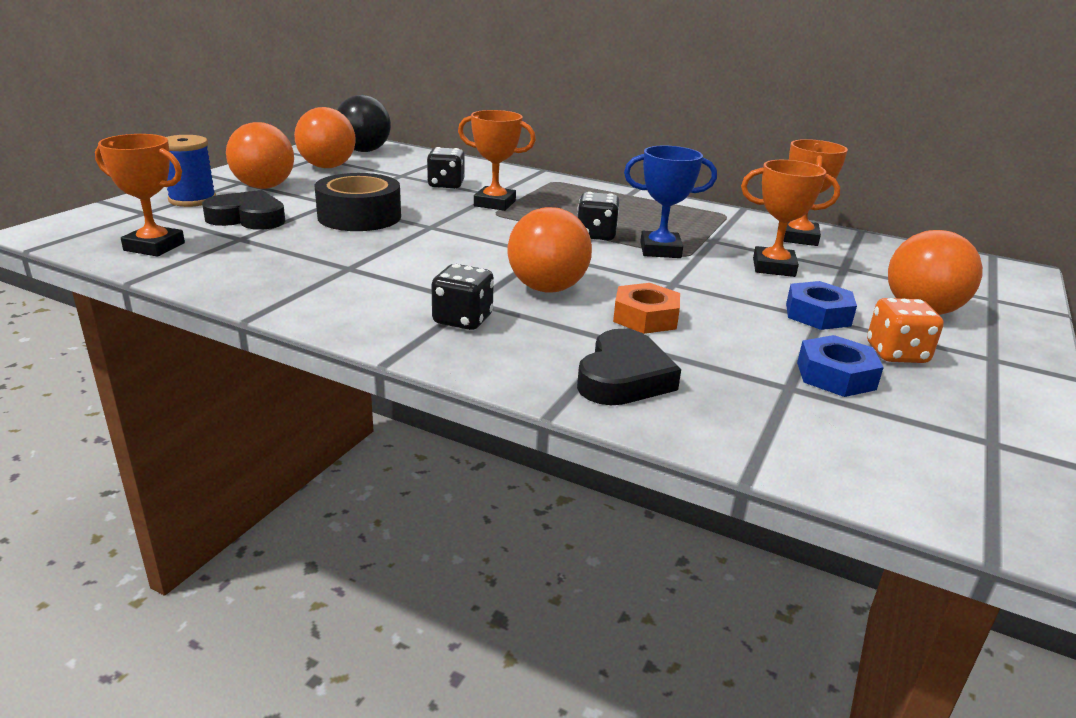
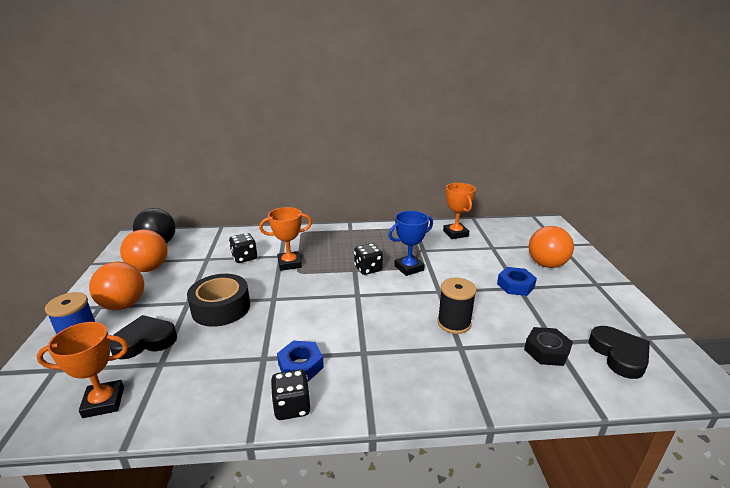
camera: 30 degrees left, 0 degrees up
(462, 320) = (374, 371): black dice -> black dice (292, 407)
(547, 288) = (388, 323): orange ball -> none
(623, 377) = (490, 374): black heart -> black heart (619, 355)
(645, 317) = (454, 323): orange nut -> black spool
(757, 389) = (546, 351): none -> black nut
(773, 267) = (467, 259): orange trophy -> none
(836, 376) = (562, 325): blue nut -> blue nut (300, 366)
(896, 354) = (566, 298): orange dice -> none

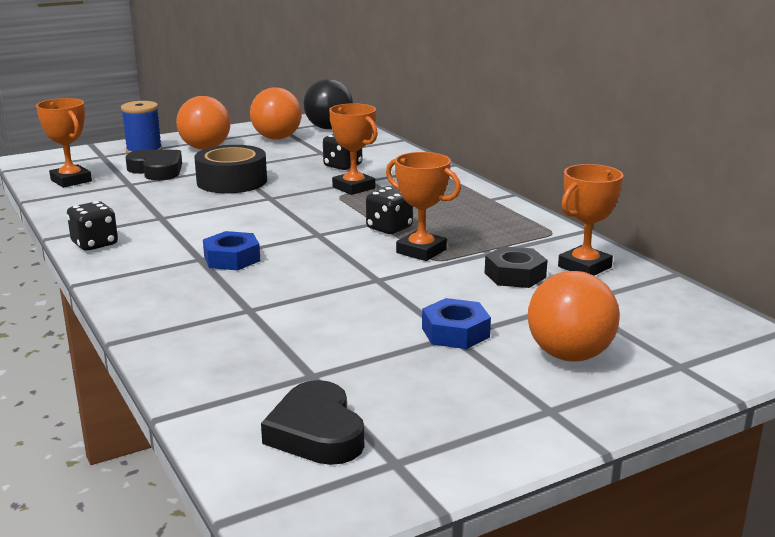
camera: 65 degrees right, 5 degrees down
(300, 366) = (158, 234): blue nut -> blue nut (232, 259)
(409, 268) = (421, 251): blue trophy -> orange trophy
(454, 323) = (302, 298): black spool -> none
(546, 351) = (283, 369): black nut -> black nut (515, 275)
(619, 355) = (316, 432): black heart -> black heart turned 105 degrees clockwise

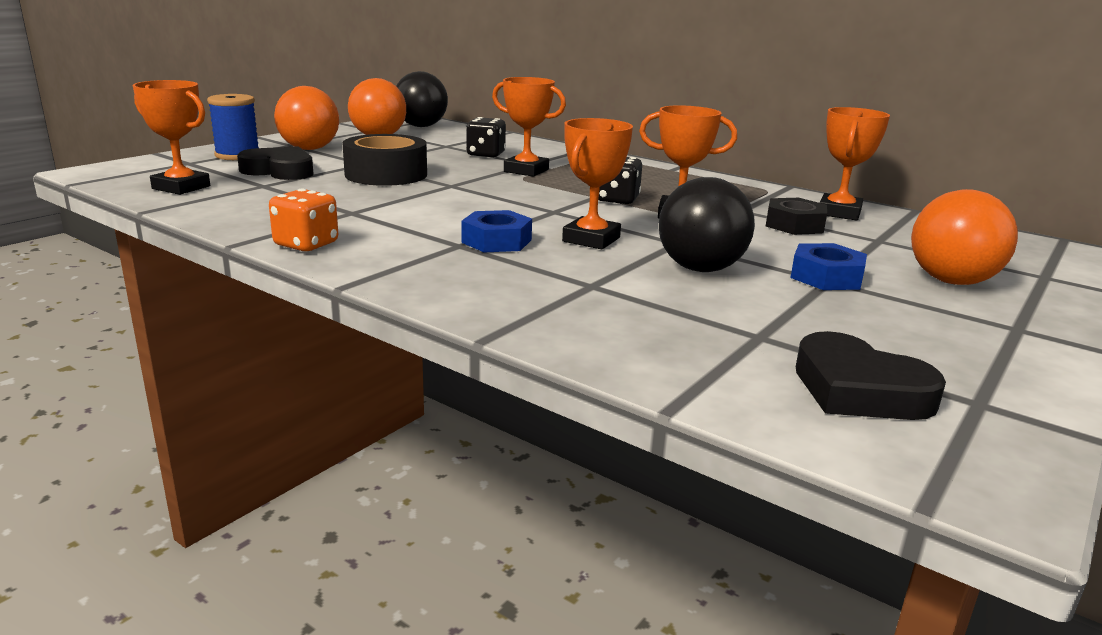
camera: 25 degrees left, 0 degrees up
(95, 244) = (306, 244): black dice -> orange dice
(308, 267) = (591, 239): none -> orange trophy
(357, 308) = (700, 269): none -> black ball

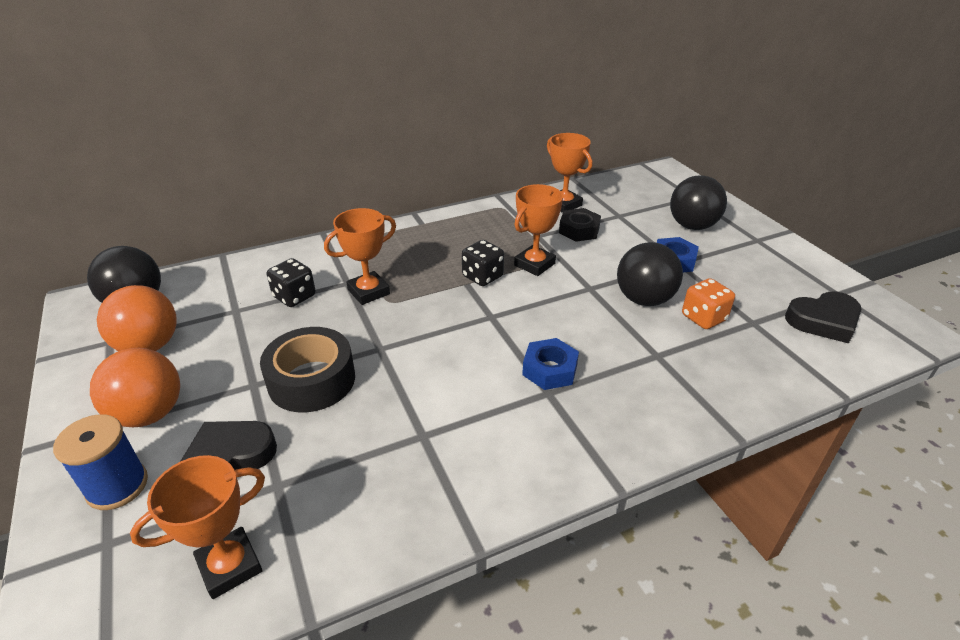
camera: 60 degrees left, 15 degrees up
(306, 244) = (504, 489): orange dice -> orange dice (703, 318)
(591, 239) = (568, 322): orange trophy -> none
(951, 281) = (692, 226): orange ball -> black ball

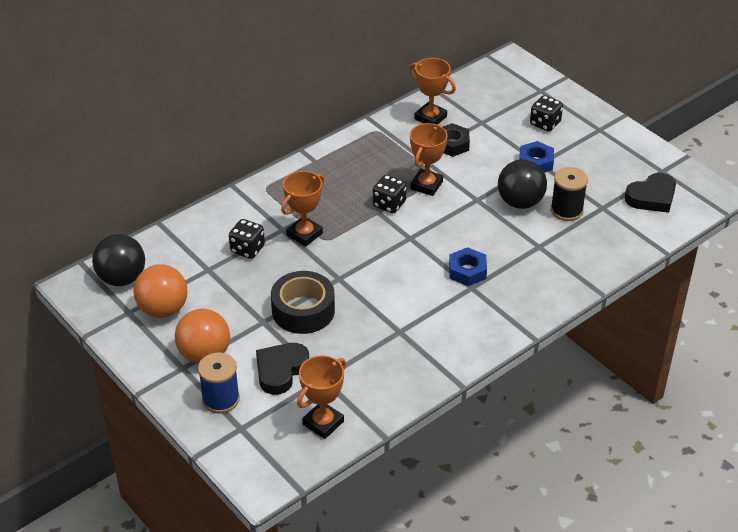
camera: 15 degrees left, 5 degrees up
(692, 226) = (545, 123): black ball -> black dice
(703, 318) = (566, 210): orange dice -> black spool

